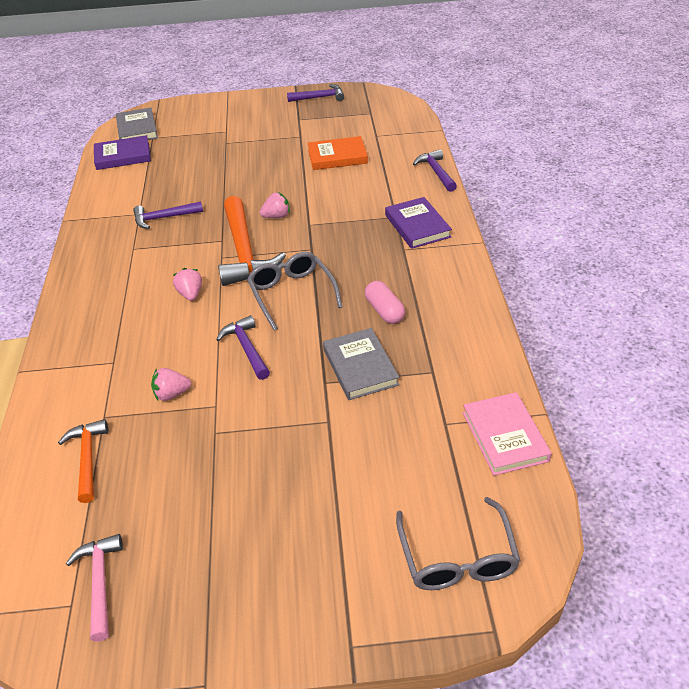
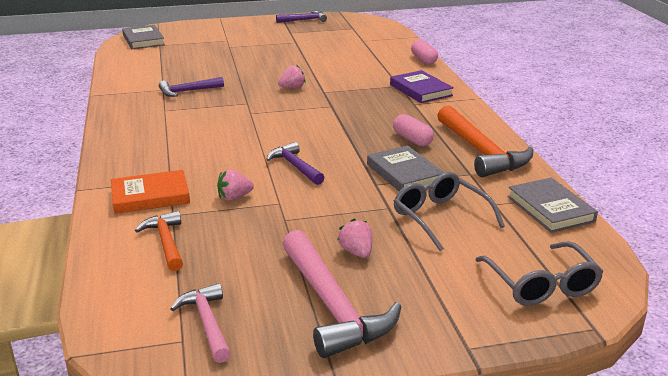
camera: 10 degrees left, 15 degrees down
(123, 156) = (135, 56): purple book -> none
(190, 294) = (230, 136): pink strawberry -> pink strawberry (356, 252)
(229, 570) = (332, 306): none -> pink hammer
(244, 252) = (271, 109): orange hammer -> orange hammer (481, 152)
(291, 294) = (324, 132): grey glasses -> grey glasses (440, 217)
(337, 157) = (333, 53): orange book -> orange book (150, 196)
(436, 172) = (424, 60): purple hammer -> pink capsule
(504, 436) = (550, 209): pink book -> grey book

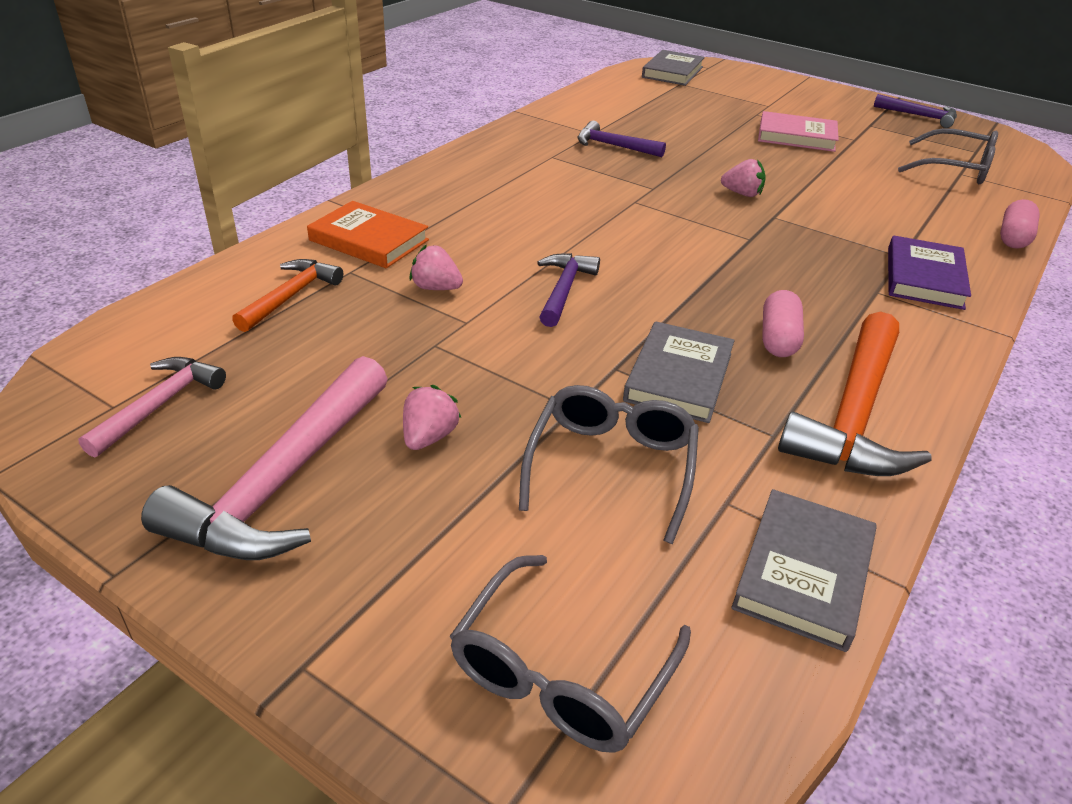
camera: 45 degrees right, 10 degrees up
(268, 51) = (796, 137): none -> pink book
(358, 39) = (955, 169): none -> grey glasses

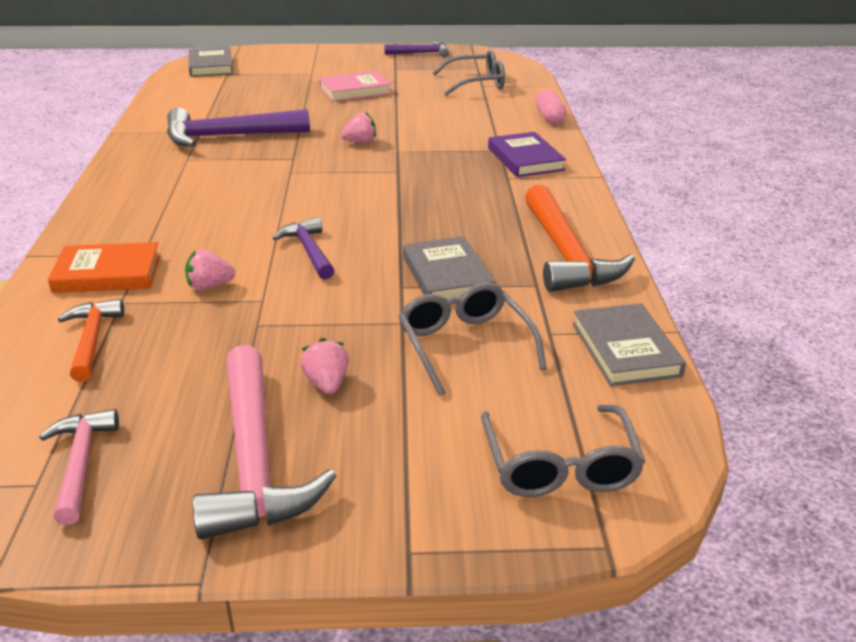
camera: 35 degrees left, 5 degrees down
(613, 146) = (228, 136): purple hammer -> purple hammer, size x1.76
(778, 338) = (481, 228): pink capsule -> none

